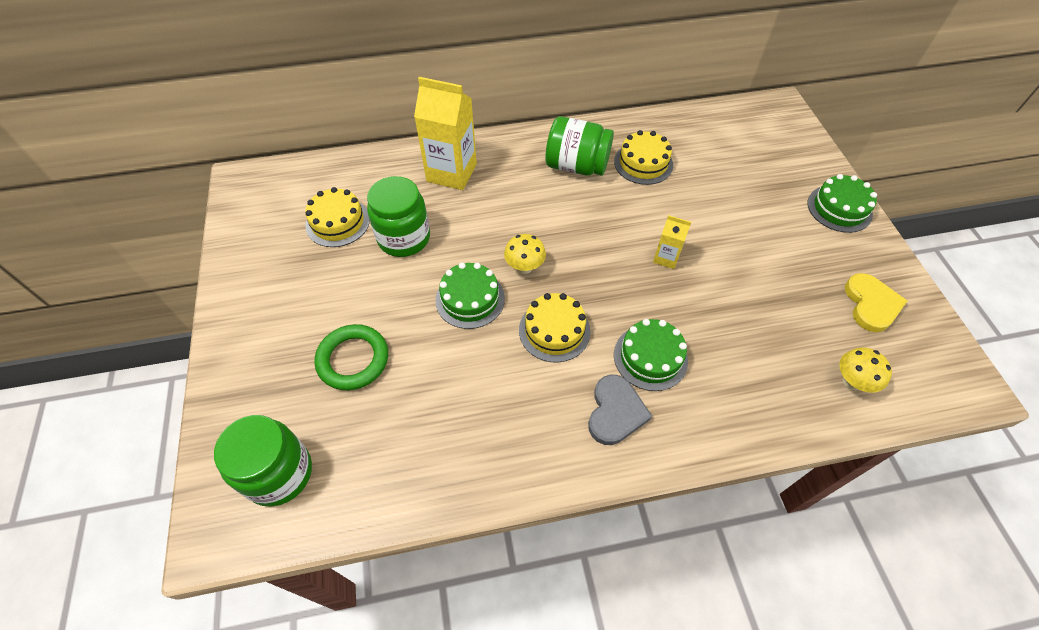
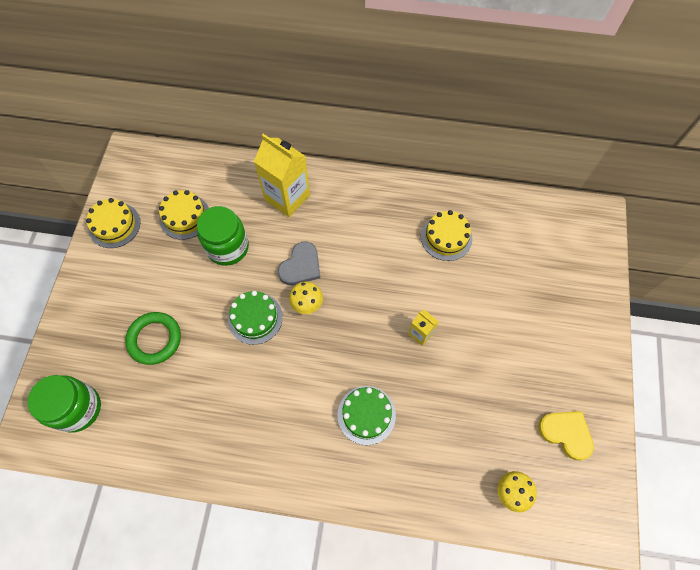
camera: 20 degrees right, 10 degrees up
(554, 330) = (305, 367): yellow cake -> yellow cake (114, 225)
(576, 166) = (389, 222): green jar -> none
(615, 412) = (320, 449): grey heart -> grey heart (301, 266)
(839, 208) = (592, 336): green cake -> none
(871, 304) = (566, 433): yellow heart -> yellow heart turned 75 degrees counterclockwise

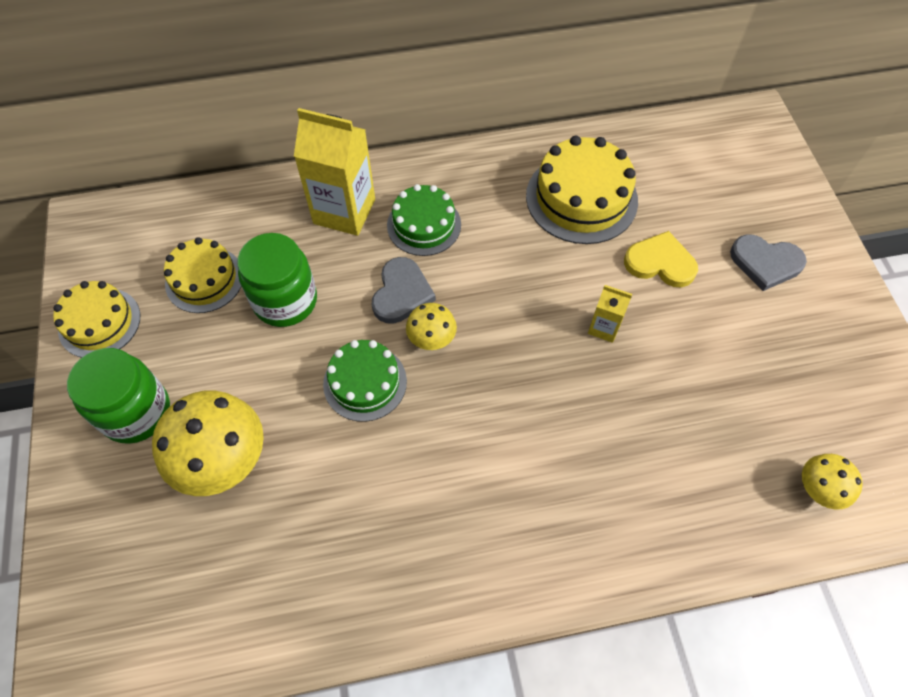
camera: 20 degrees left, 5 degrees down
(78, 408) = (139, 605): green jar -> green jar (136, 412)
(155, 339) = (225, 461): green ring -> yellow mushroom
(366, 415) = (579, 458): green cake -> green cake (424, 225)
(446, 237) = (581, 198): yellow cake -> yellow cake, size x1.53
(552, 325) = (765, 263): none -> grey heart
(566, 433) = (848, 389): yellow heart -> yellow heart (660, 263)

